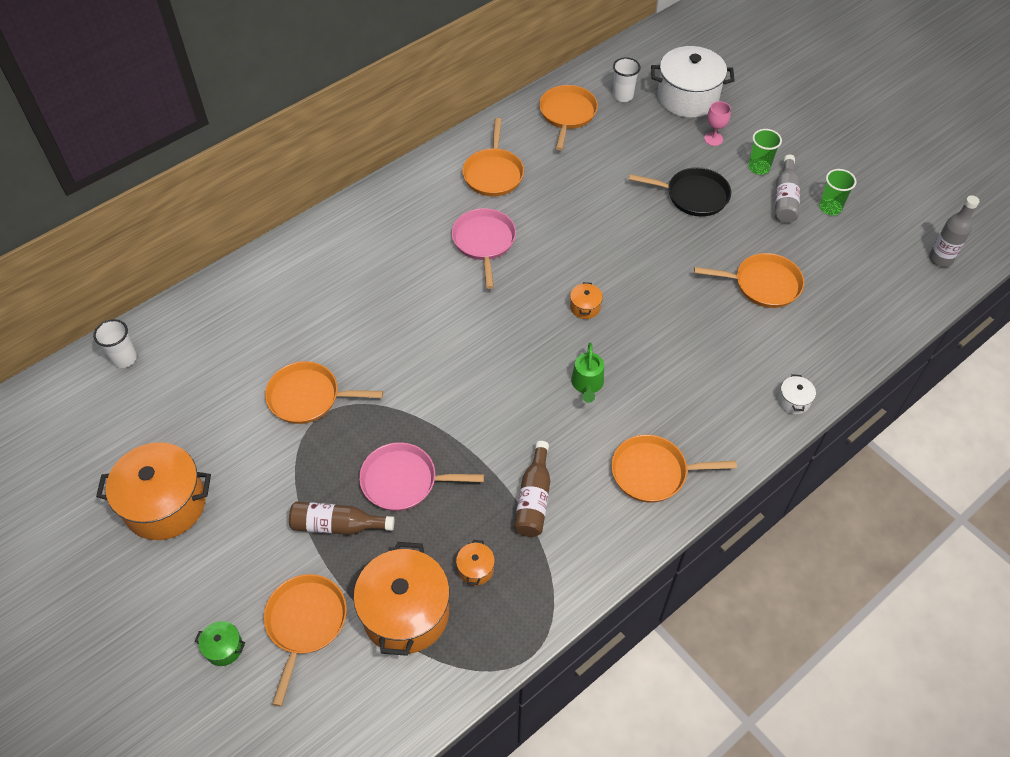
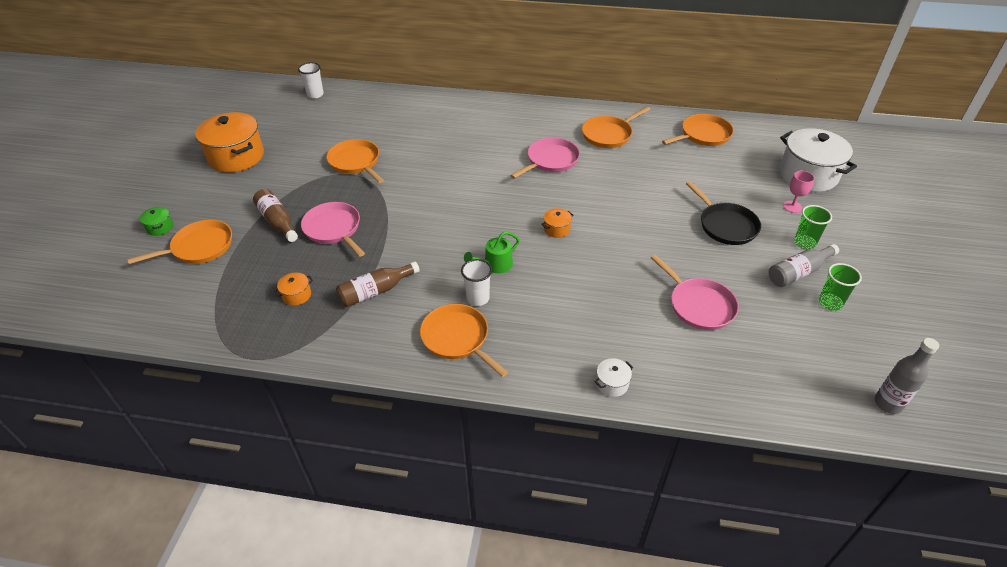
camera: 50 degrees right, 10 degrees down
(406, 613) = (238, 283): orange pot -> none
(623, 96) = (758, 147): white cup -> white cup (478, 298)
(763, 284) = (699, 305): orange pan -> pink pan

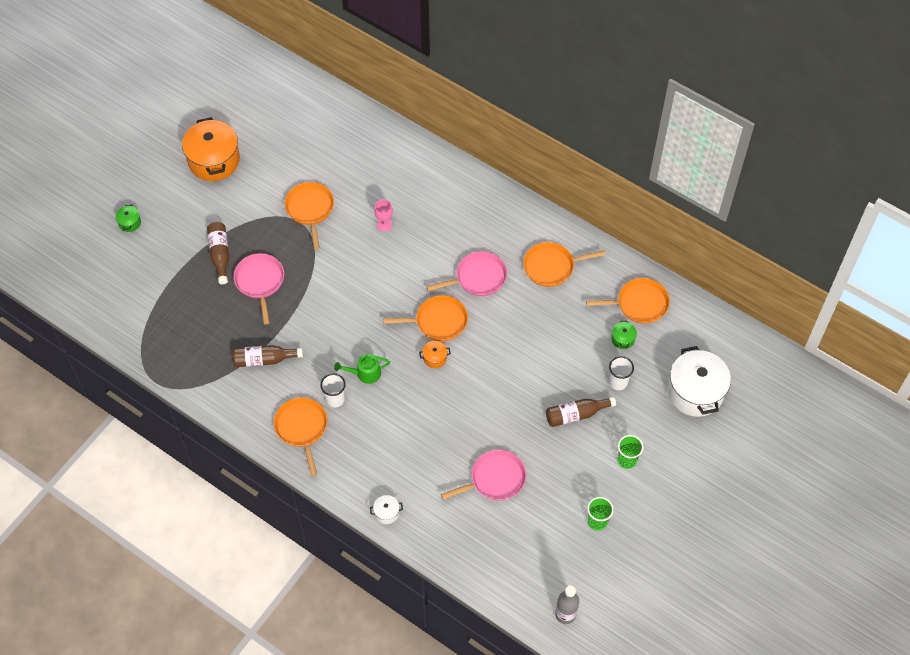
camera: 25 degrees right, 15 degrees up
(200, 247) = (153, 258): orange pan -> orange pan (438, 321)
(296, 295) = (206, 338): orange pot -> none
(315, 94) = (313, 99): white cup -> white cup (618, 382)
(699, 305) = (495, 479): pink pan -> pink pan turned 105 degrees counterclockwise
(713, 161) = (623, 339): none -> green pot
(726, 225) = (576, 414): black pan -> brown bottle
(792, 207) = (649, 420): pink goblet -> pink goblet (384, 224)
(798, 272) = (596, 485): grey bottle -> none

